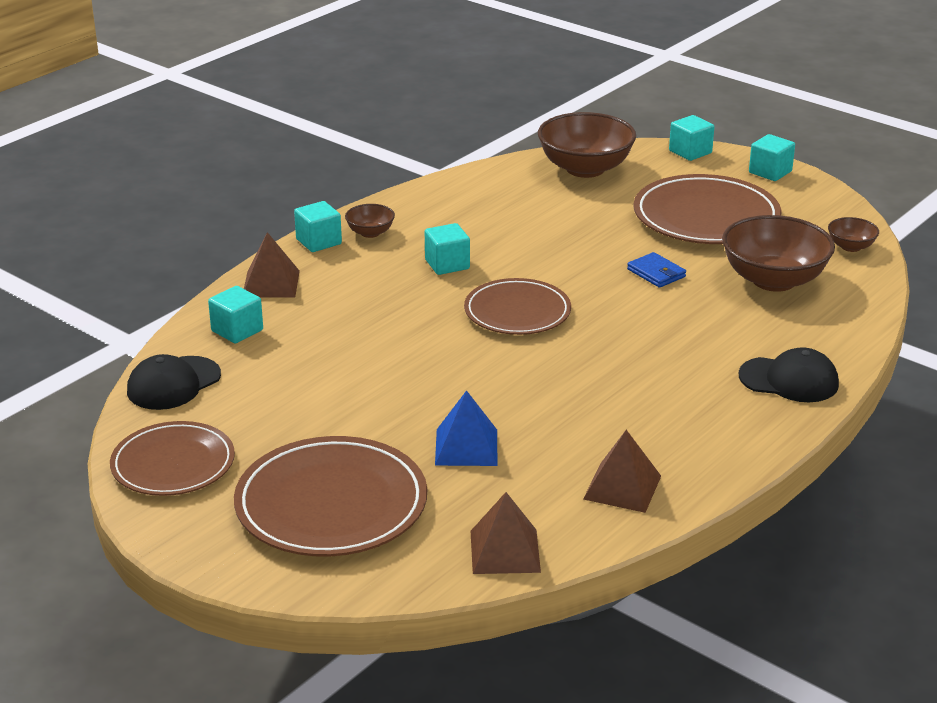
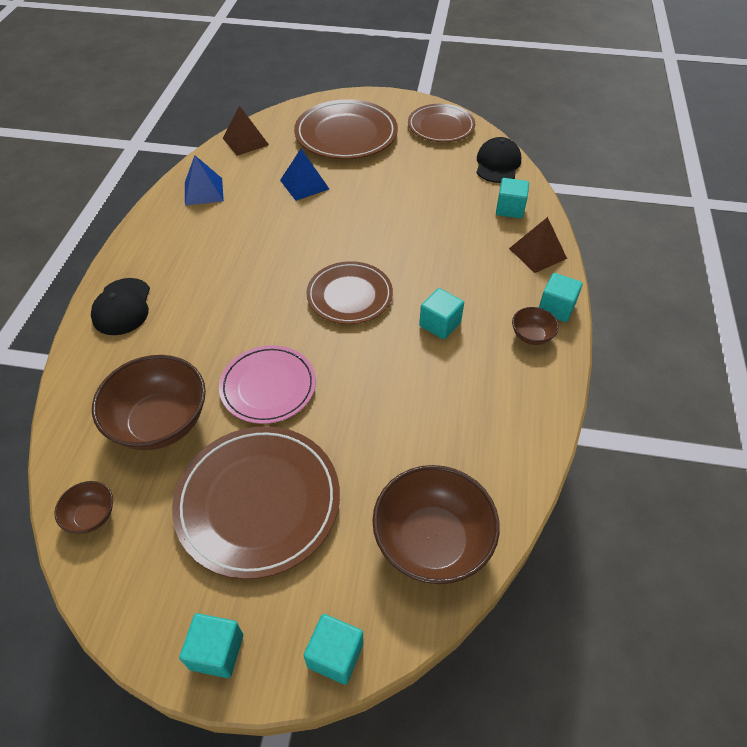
camera: 150 degrees right, 20 degrees up
(622, 487) = (203, 191): brown pyramid -> blue pyramid
(656, 273) = (268, 386): blue wallet -> pink plate
(789, 380) = (122, 307): black cap -> black cap turned 75 degrees counterclockwise

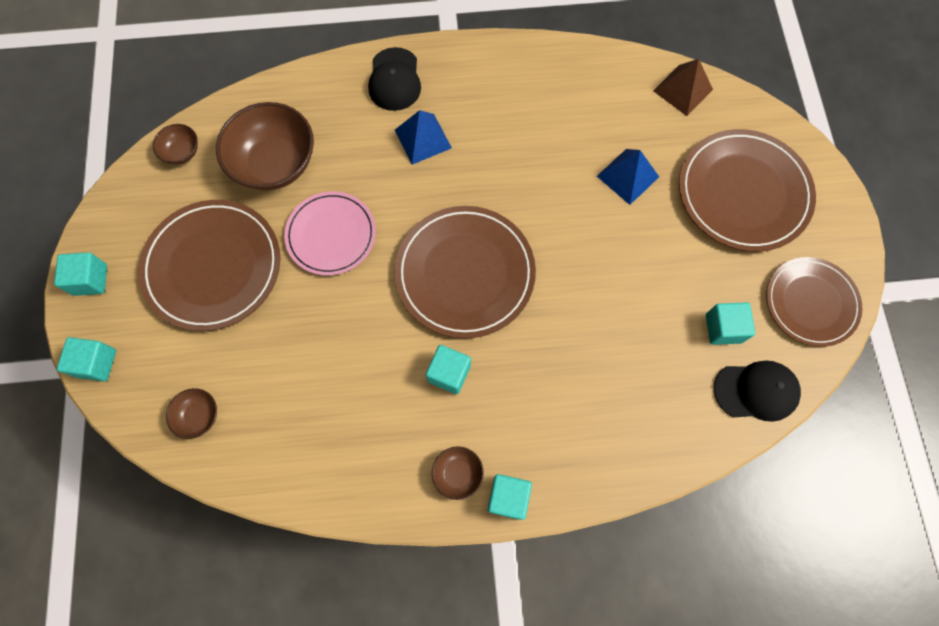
camera: 75 degrees right, 20 degrees up
(122, 307) = (394, 80): black cap -> black cap turned 75 degrees counterclockwise
(203, 191) = (579, 82): blue pyramid -> blue pyramid (423, 138)
(349, 296) = (465, 273): brown plate -> brown plate, size x1.51
(432, 541) = (199, 416): brown bowl -> brown bowl, size x0.47
(510, 209) = (667, 420): turquoise cube -> turquoise cube (723, 328)
(537, 253) = (595, 465): brown pyramid -> none

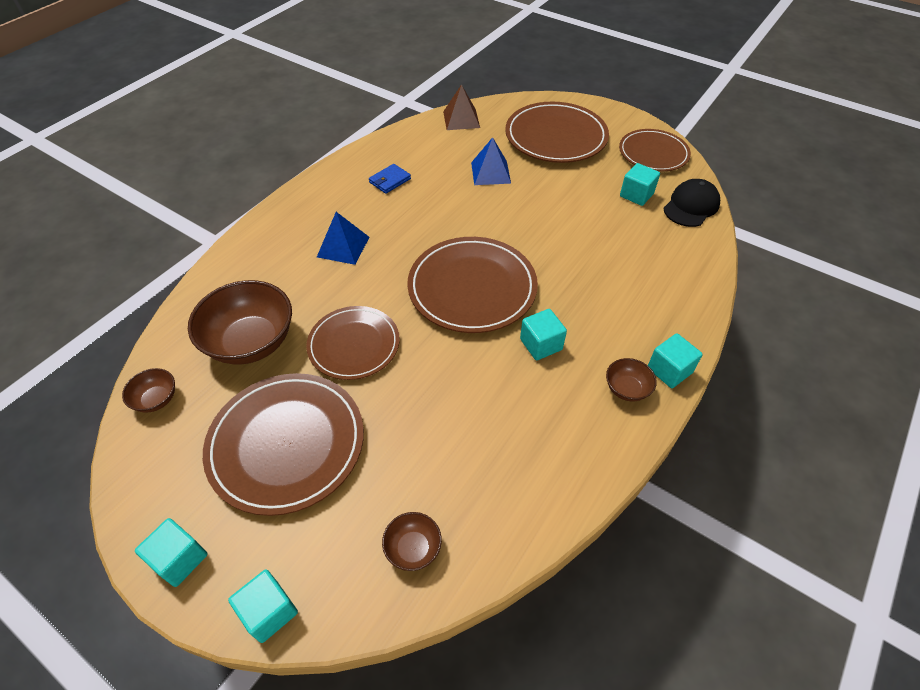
camera: 50 degrees left, 20 degrees down
(331, 235) = (354, 345): pink plate -> brown plate
(394, 80) = (279, 233): black cap -> none
(535, 104) = (390, 180): none -> blue wallet

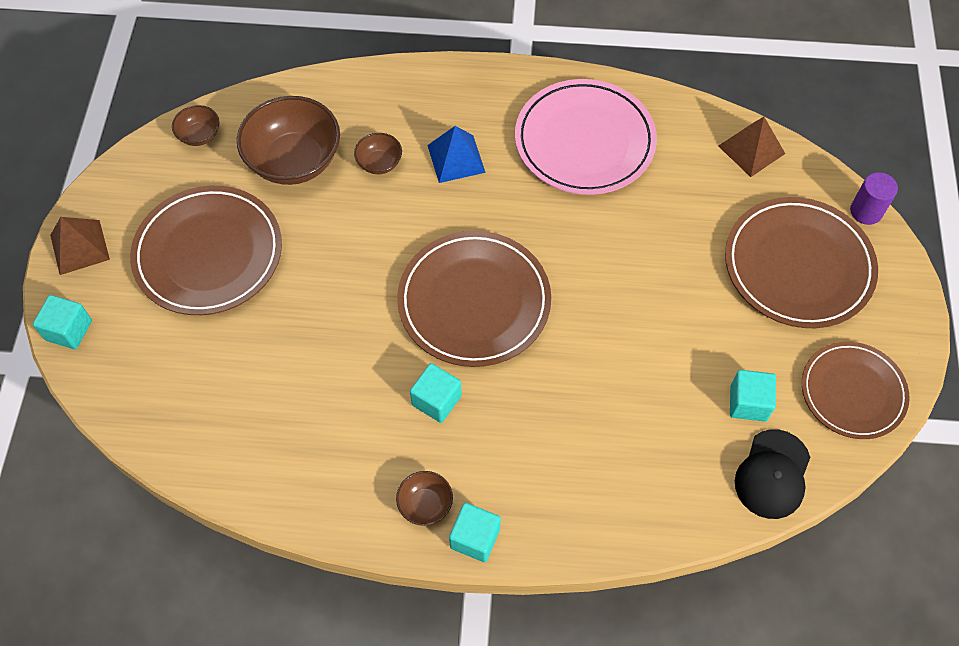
camera: 60 degrees right, 10 degrees up
(180, 559) = (79, 247): turquoise cube -> brown pyramid
(354, 345) = (339, 241): brown plate -> none
(390, 180) = (584, 141): blue wallet -> pink plate
(413, 548) = (163, 400): brown bowl -> brown bowl (379, 163)
(490, 172) = (672, 229): blue pyramid -> none
(539, 99) = (866, 211): none -> purple cylinder
(691, 206) = (772, 474): black cap -> black cap turned 105 degrees clockwise

